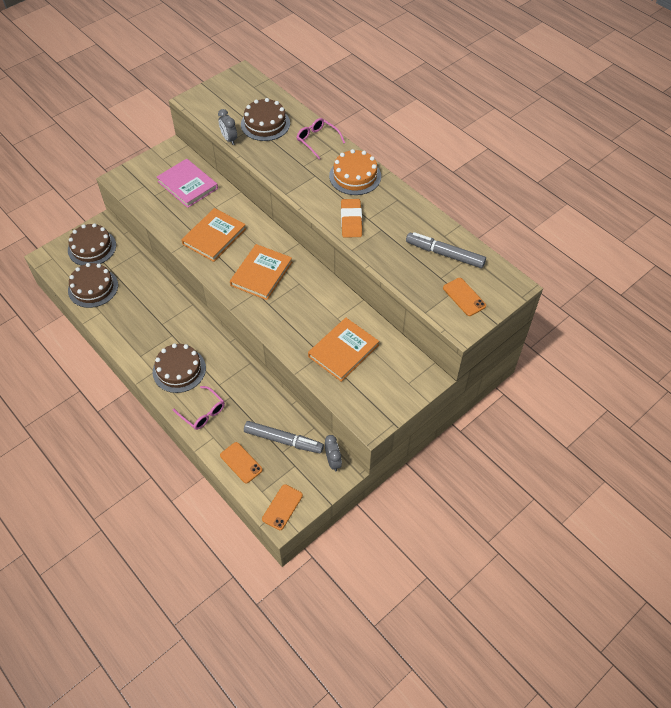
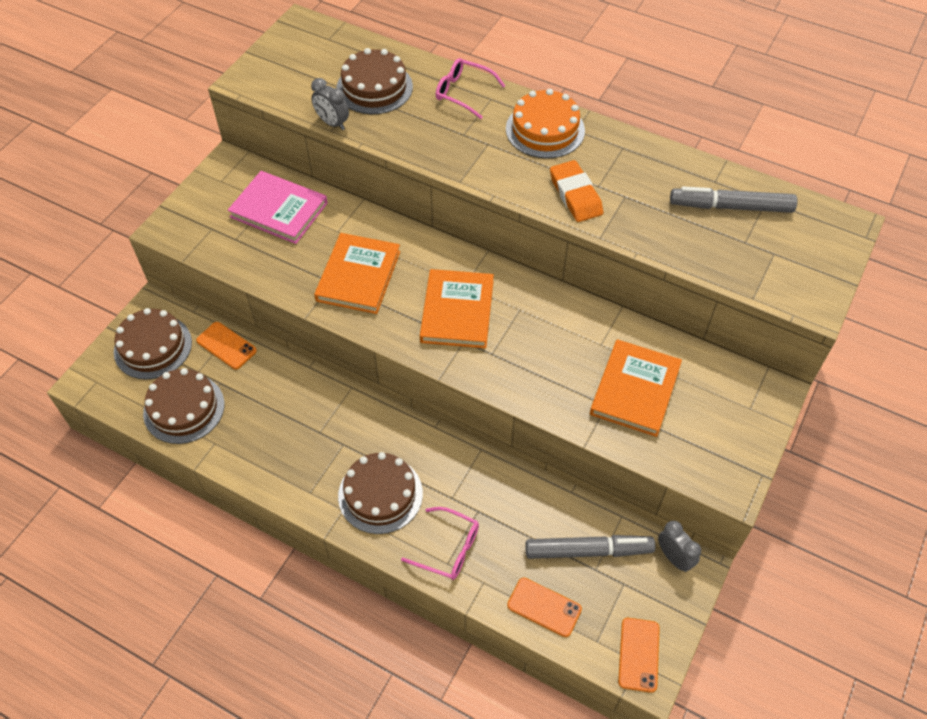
camera: 20 degrees left, 0 degrees up
(464, 297) = (791, 260): orange phone -> orange phone (226, 346)

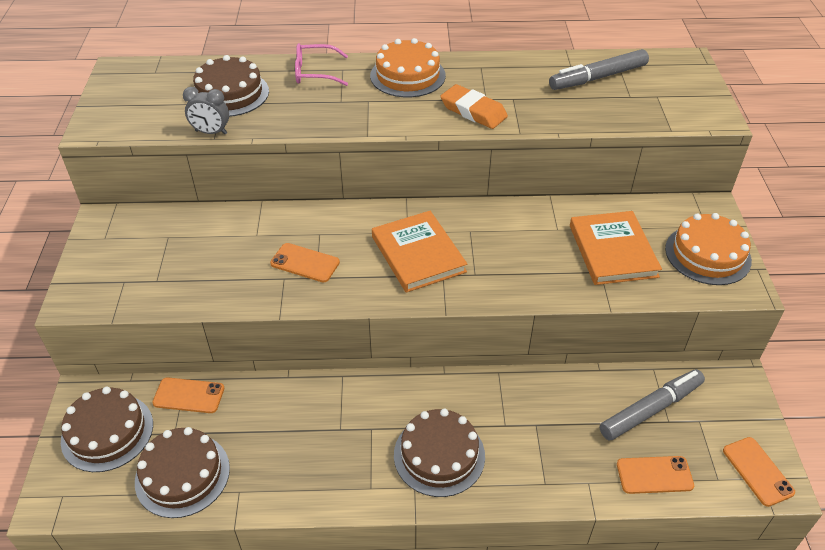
camera: 30 degrees left, 10 degrees down
(279, 210) = (184, 240): pink book -> none
(358, 276) = (305, 263): orange book -> orange phone
(448, 549) = (536, 470): pink glasses -> none
(674, 558) = (718, 380): grey clock -> none
(725, 437) = (707, 254): none -> orange cake

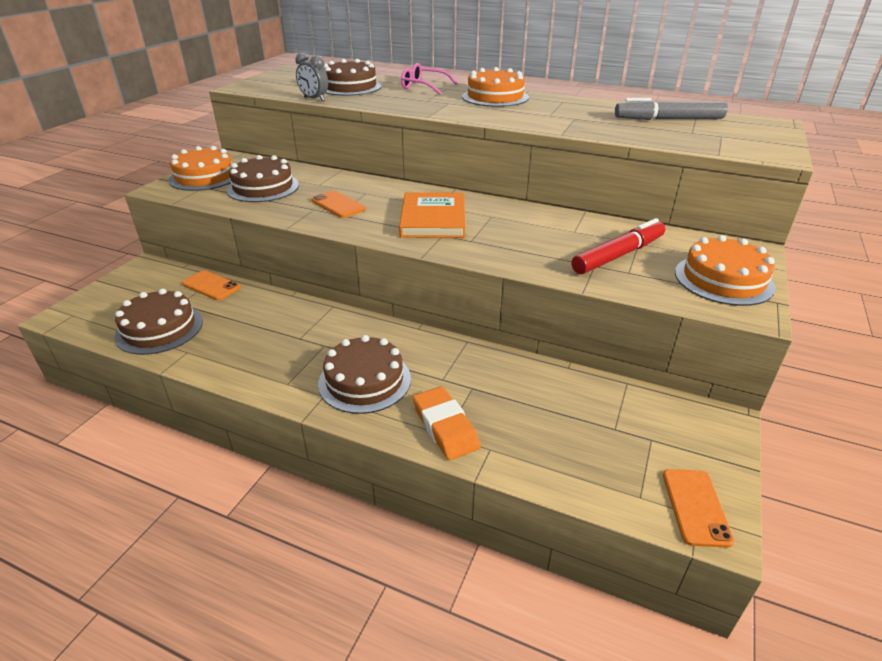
camera: 25 degrees right, 10 degrees down
(107, 432) = (138, 290): brown cake -> brown cake (263, 187)
(109, 263) = (204, 177): none -> orange cake
(473, 111) = (531, 119): orange eraser -> orange eraser (445, 427)
(612, 251) = (618, 255): orange book -> red marker
(651, 409) = (601, 413): grey marker -> none
(654, 475) = (566, 467): orange phone -> none

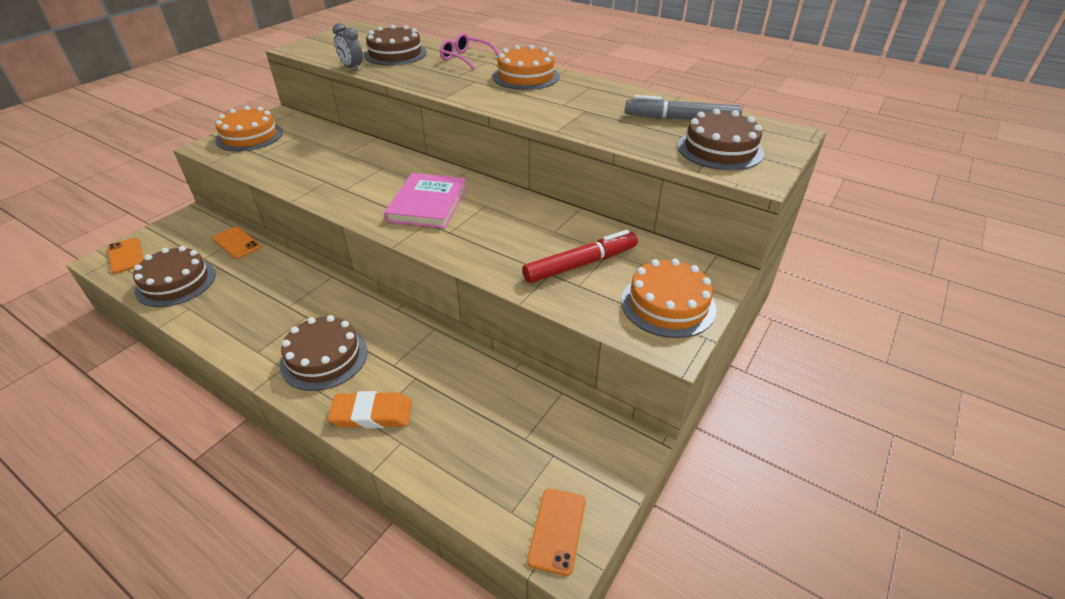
camera: 10 degrees right, 5 degrees up
(263, 187) = (294, 153): brown cake -> brown cake (720, 149)
(338, 205) = (350, 179): orange phone -> orange phone (126, 256)
(433, 219) = (428, 204): orange book -> pink book
(445, 427) = (372, 414): orange eraser -> orange eraser turned 75 degrees counterclockwise

